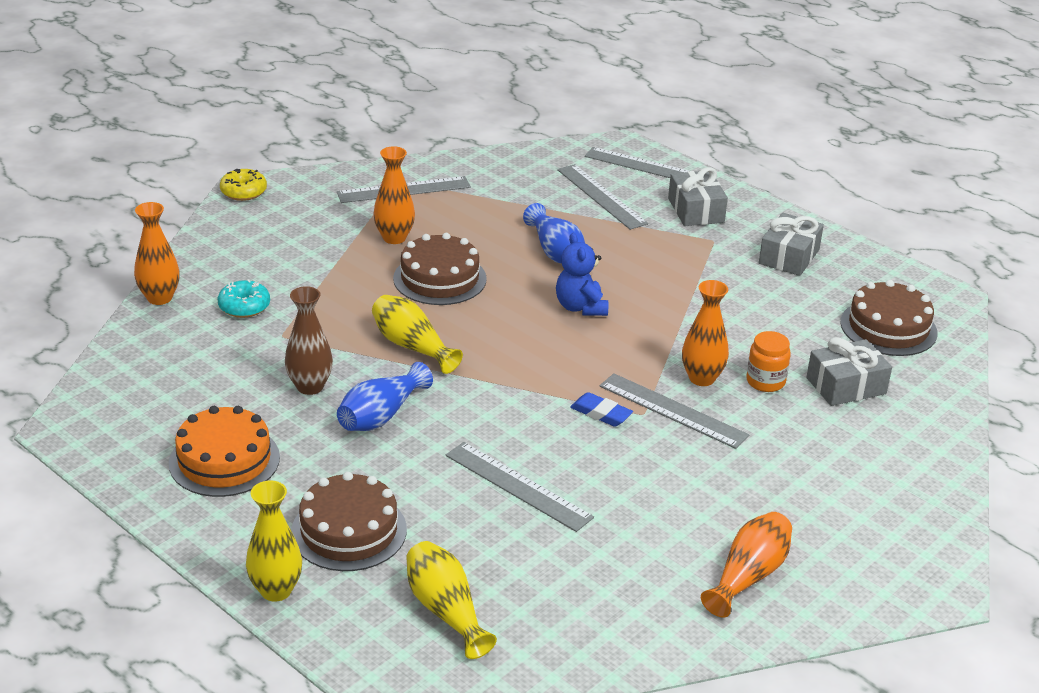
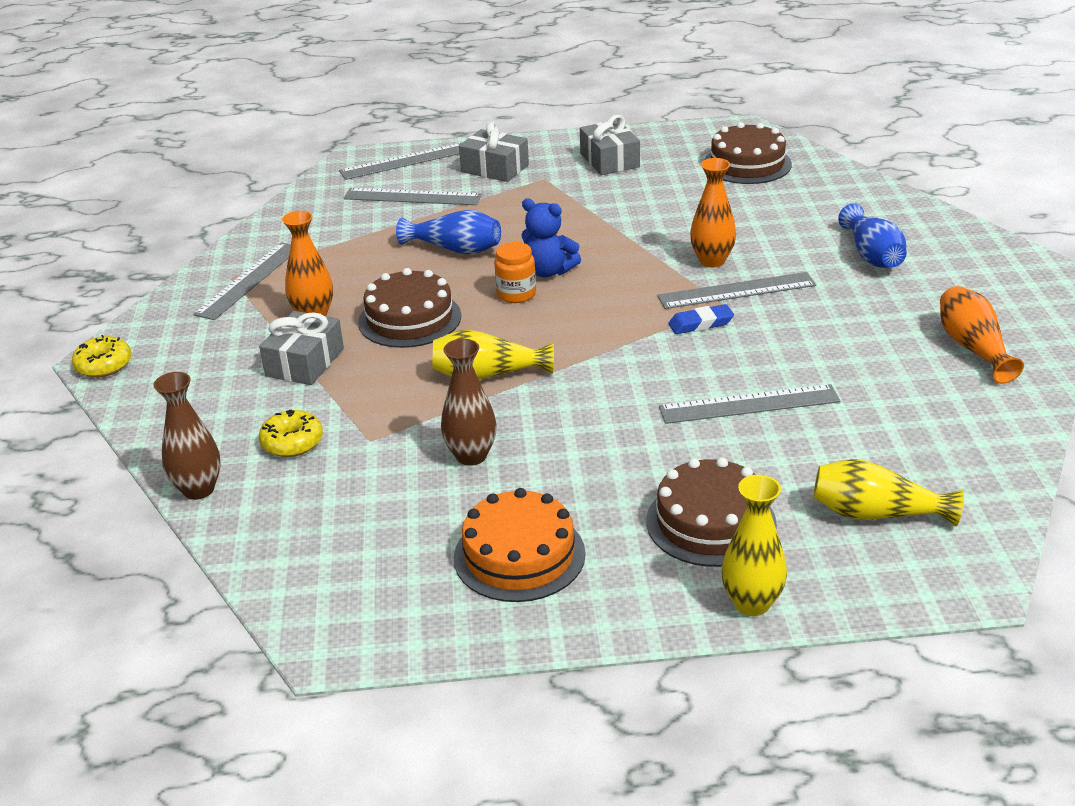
camera: 45 degrees left, 0 degrees up
(159, 298) = (198, 489): orange vase -> brown vase
(244, 307) = (292, 442): turquoise donut -> yellow donut
(381, 416) = (566, 434): blue vase -> blue vase (872, 255)
(765, 381) = (749, 237): orange jar -> orange jar (516, 294)
(846, 386) = (794, 209): grey gift -> grey gift (305, 362)

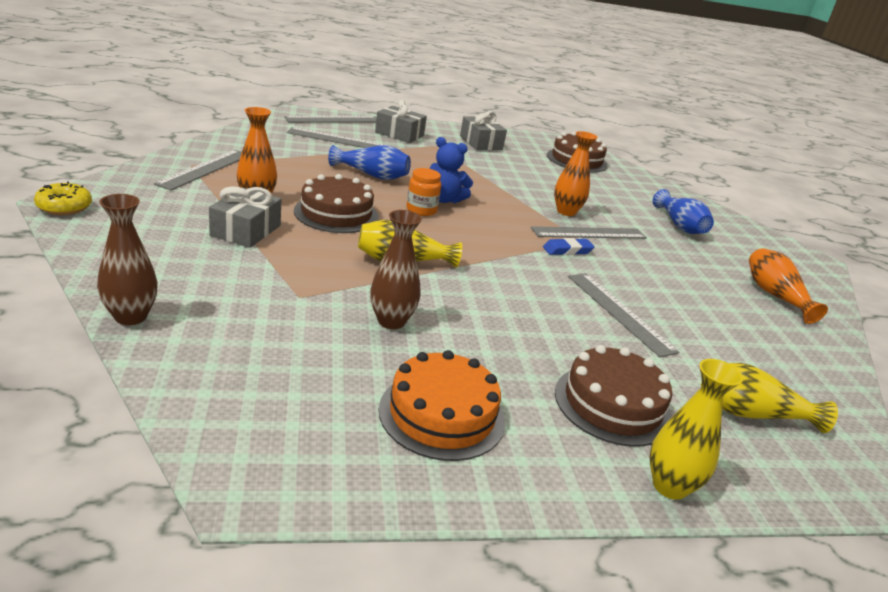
camera: 10 degrees left, 5 degrees down
(292, 442) = (228, 289): yellow donut -> none
(749, 404) = (619, 312): grey ruler -> grey ruler turned 75 degrees clockwise

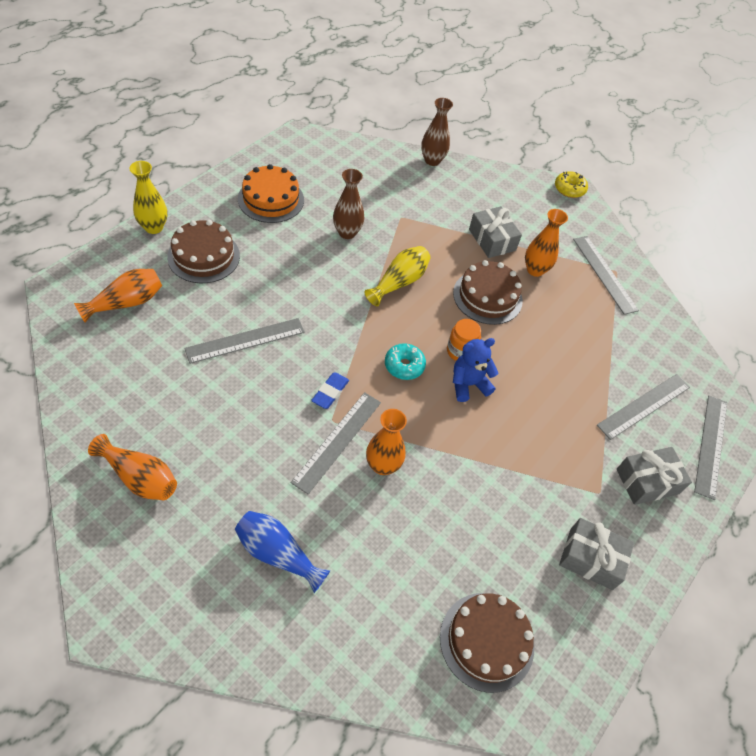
camera: 135 degrees right, 25 degrees up
(372, 175) = (545, 369): blue vase -> none
(482, 229) = (404, 366): none -> turquoise donut
(619, 312) = (245, 340): grey ruler -> grey ruler turned 45 degrees counterclockwise
(751, 414) = (126, 303): yellow vase -> orange vase

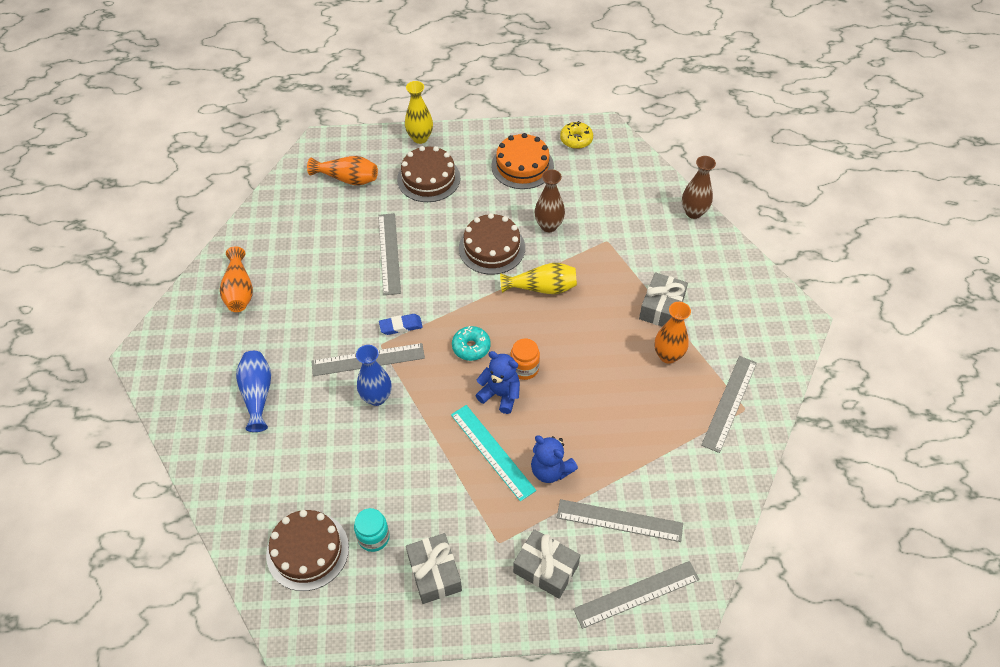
camera: 55 degrees right, 0 degrees up
(245, 340) = (389, 253): grey ruler -> grey ruler turned 60 degrees clockwise
(383, 465) = (376, 397): orange vase -> blue vase
(487, 296) = (598, 346): brown cake -> brown cake (492, 248)
(515, 431) = (492, 452): none -> turquoise ruler
(519, 577) = (373, 537): none -> turquoise jar
(566, 410) = (550, 470): none -> blue teddy bear
(569, 189) = (796, 314): yellow donut -> yellow donut (576, 139)

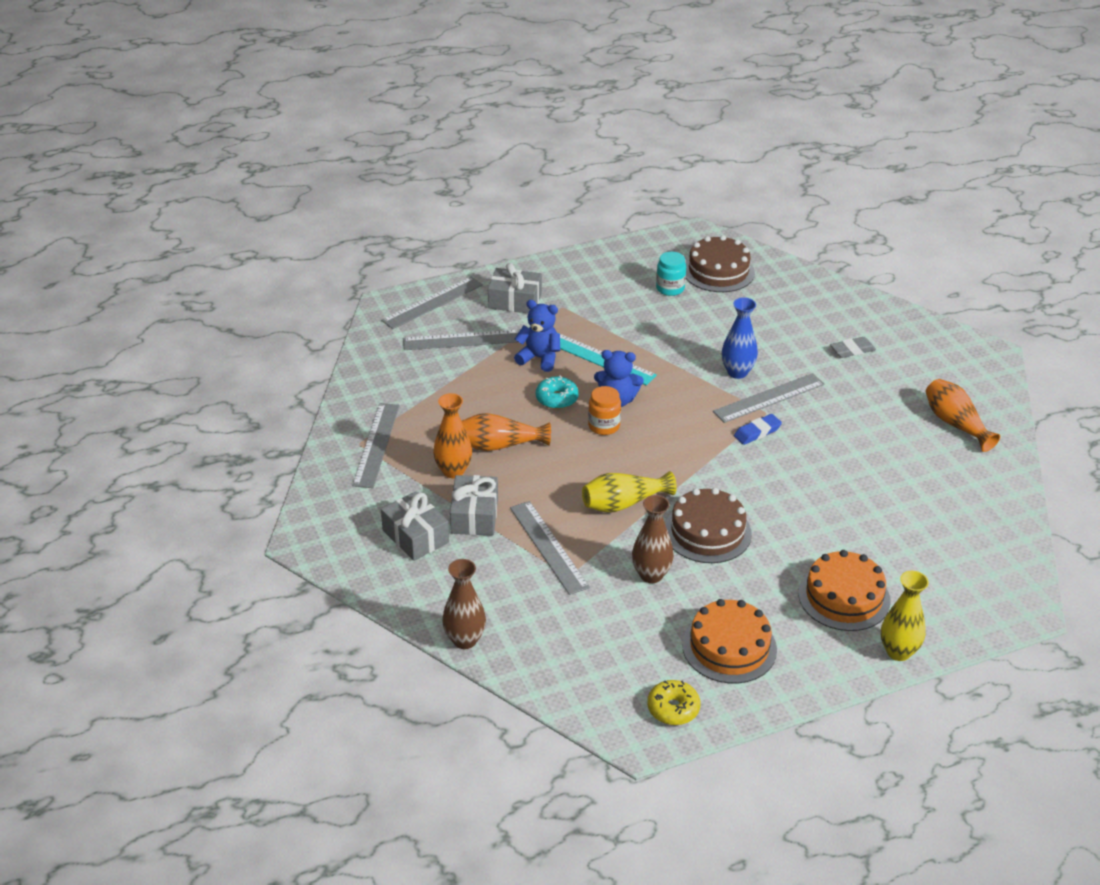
camera: 160 degrees right, 15 degrees down
(257, 394) = (852, 350): blue vase -> grey eraser
(348, 179) = (947, 570): orange vase -> orange vase (500, 445)
(389, 253) = (825, 497): grey ruler -> grey ruler (549, 547)
(428, 178) = (844, 597): brown cake -> orange cake
(434, 573) = (606, 280): grey gift -> grey gift (415, 536)
(471, 347) = (670, 431): turquoise donut -> turquoise donut (557, 399)

